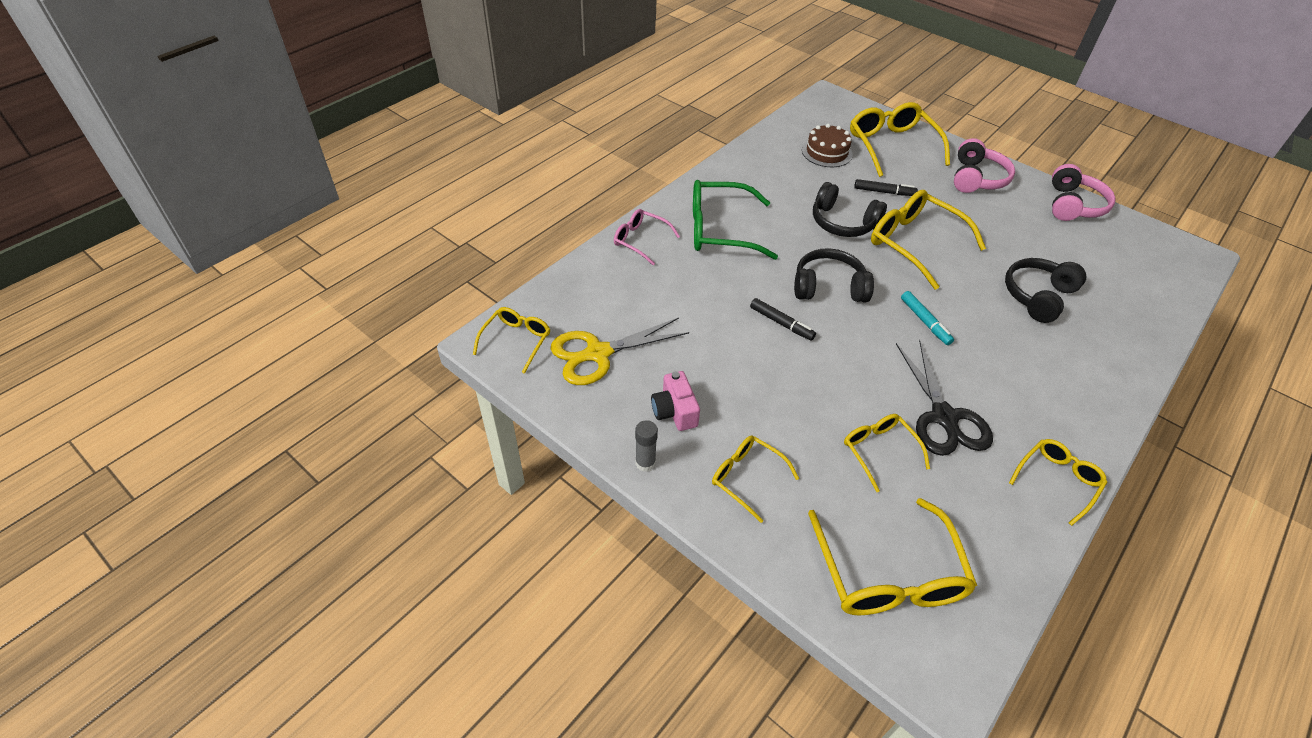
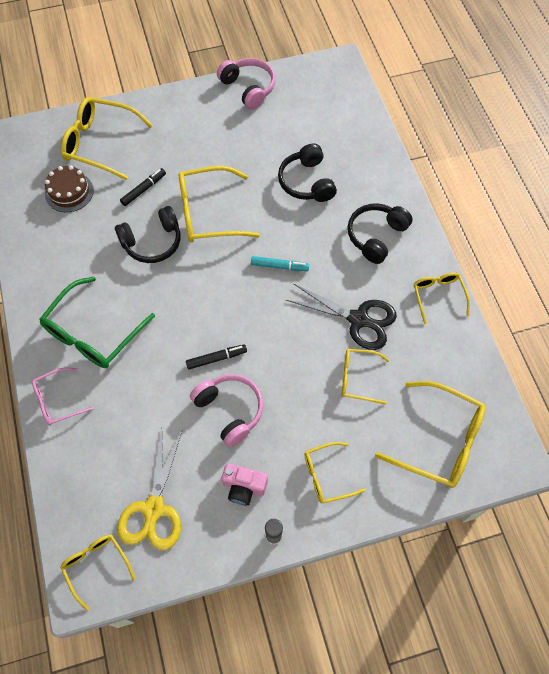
camera: 55 degrees left, 15 degrees up
(828, 287) = (206, 301): black headphones -> black headphones (376, 236)
(977, 178) = (178, 120): pink headphones -> pink headphones (230, 410)

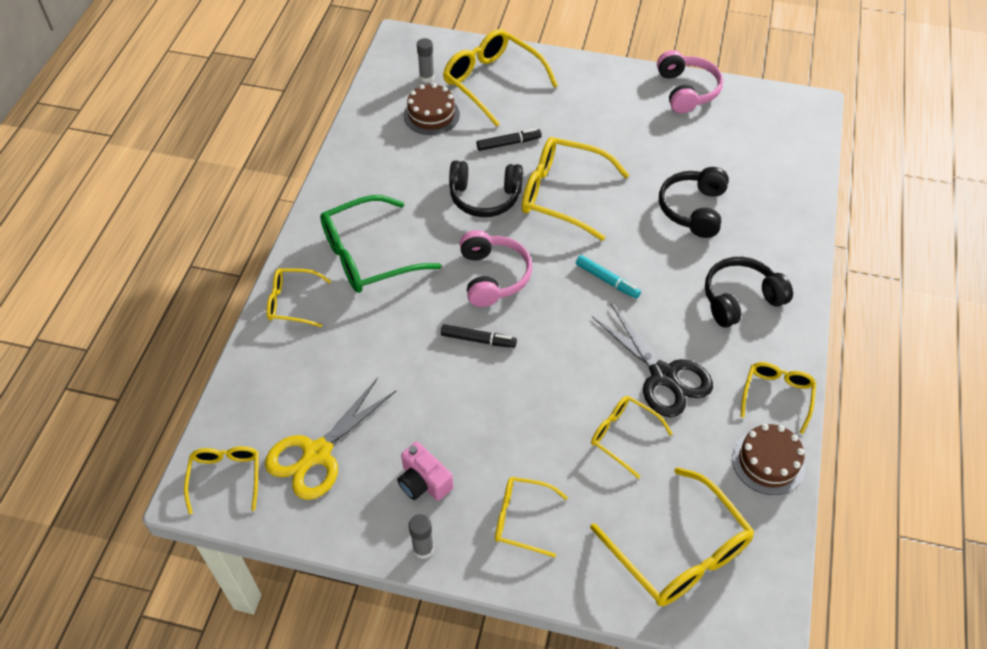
camera: 30 degrees right, 10 degrees down
(45, 161) = (427, 77): none -> grey glue stick
(58, 400) = (292, 302): pink glasses -> yellow glasses
(230, 410) = (459, 398): pink headphones -> pink headphones (493, 276)
(458, 346) = (768, 462): none -> brown cake

